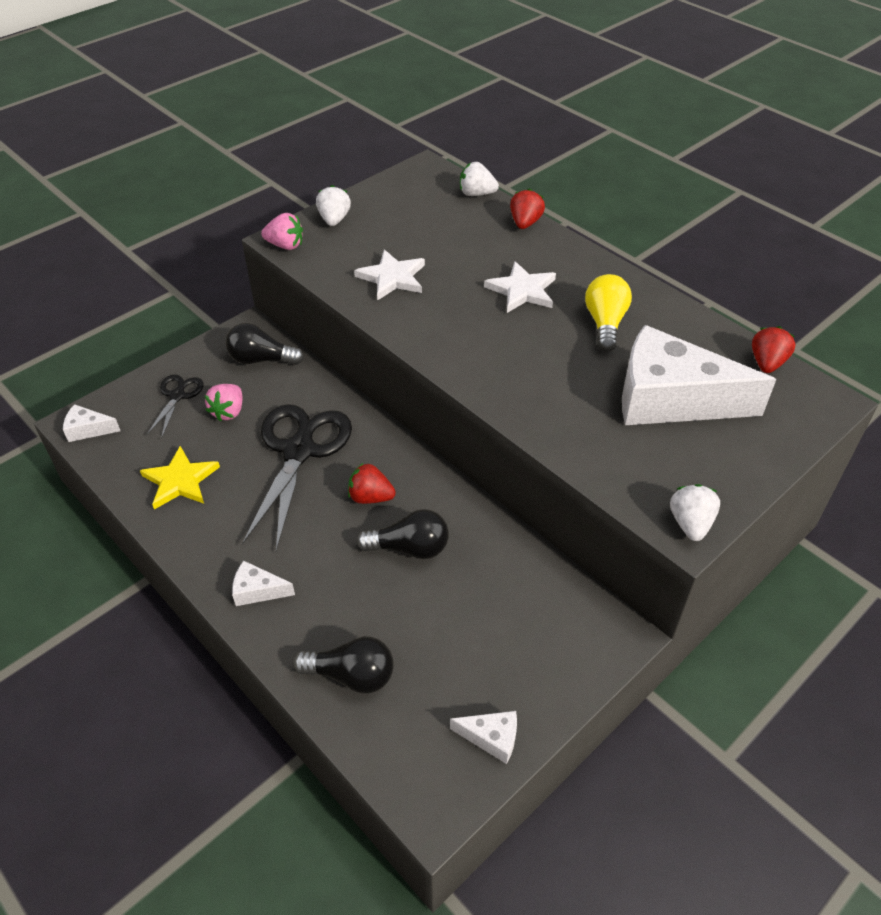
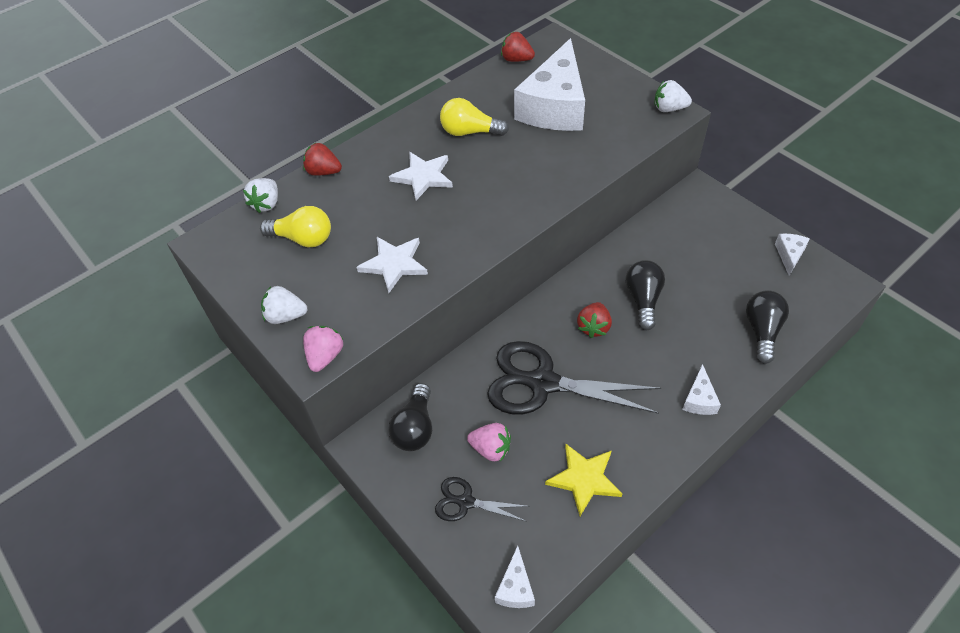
camera: 85 degrees left, 5 degrees up
(429, 220) = (303, 238): none -> yellow light bulb

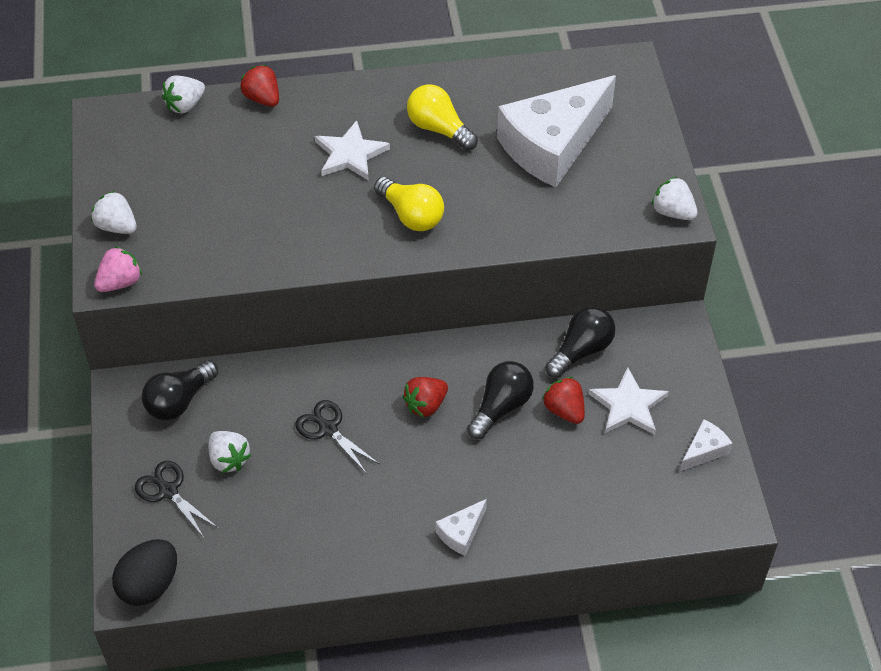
camera: 30 degrees right, 0 degrees up
(303, 238) = (189, 159): yellow light bulb -> yellow light bulb (411, 215)
(394, 264) = (248, 229): white star -> white star (628, 405)
(491, 449) = (229, 459): pink strawberry -> white strawberry
(515, 587) = (149, 585): white cheese -> black egg
(516, 59) = (565, 68): red strawberry -> red strawberry (564, 410)
(543, 383) = (328, 429): black scissors -> black scissors, size x0.50
(584, 479) = (286, 536): yellow star -> none
(762, 331) = (591, 508): black light bulb -> black light bulb (581, 350)

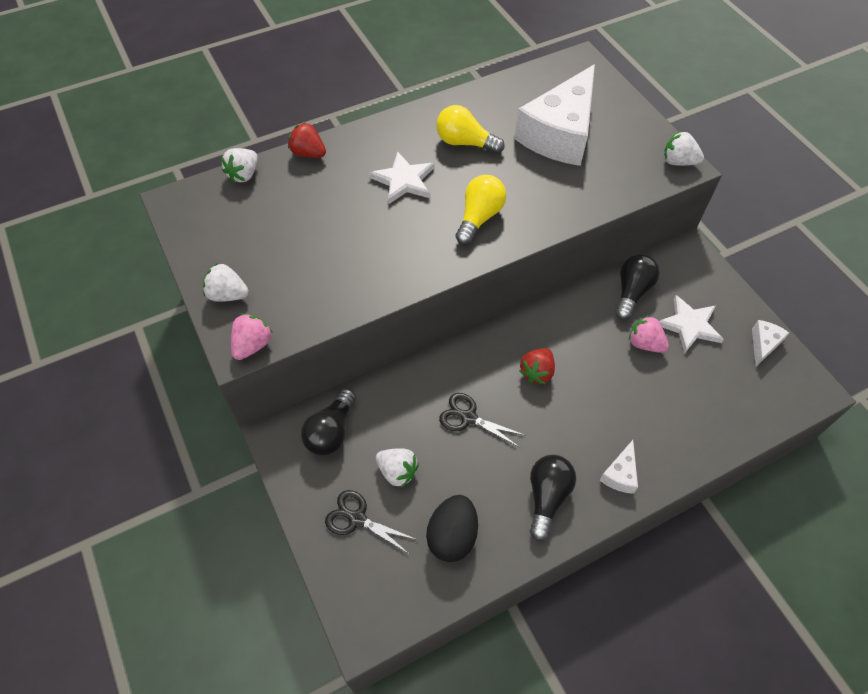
camera: 20 degrees left, 5 degrees up
(149, 585) = (379, 616): black egg -> black egg (452, 536)
(411, 215) = (479, 217): yellow light bulb -> yellow light bulb turned 90 degrees counterclockwise
(501, 407) = (596, 356): black light bulb -> black light bulb (547, 497)
(564, 410) = (644, 343): red strawberry -> pink strawberry

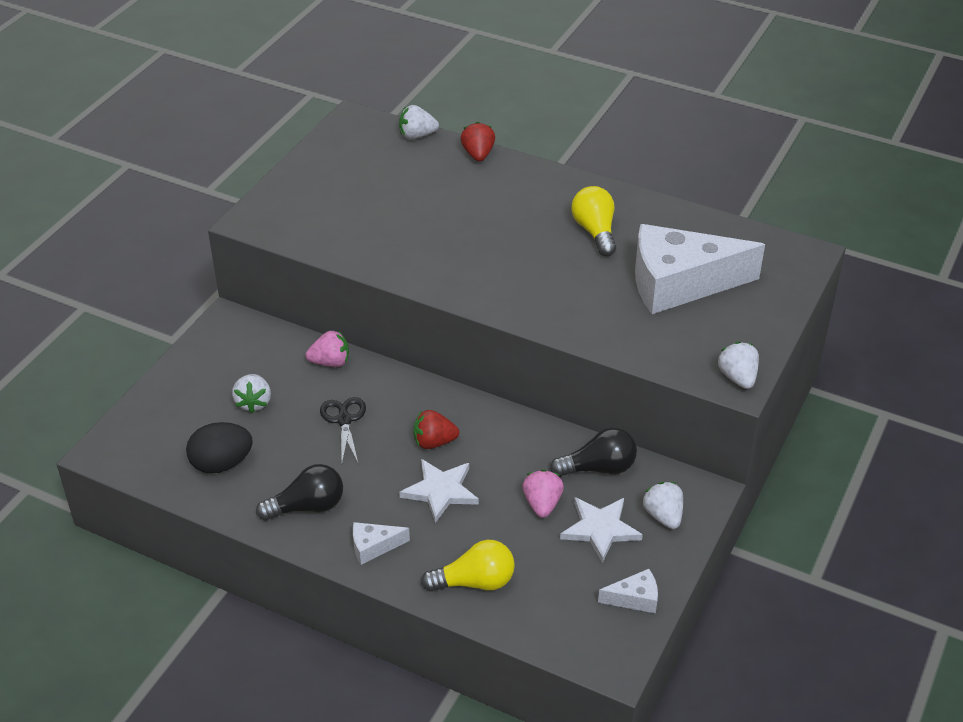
camera: 55 degrees right, 15 degrees down
(228, 294) = (291, 191): white strawberry -> white strawberry (663, 516)
(253, 345) = (257, 226): pink strawberry -> pink strawberry (330, 362)
(331, 432) = (257, 346): black light bulb -> none
(357, 519) = (192, 401): black scissors -> none
(403, 180) = (507, 219): white star -> white star (440, 491)
(479, 217) = (513, 280): yellow light bulb -> yellow light bulb (475, 582)

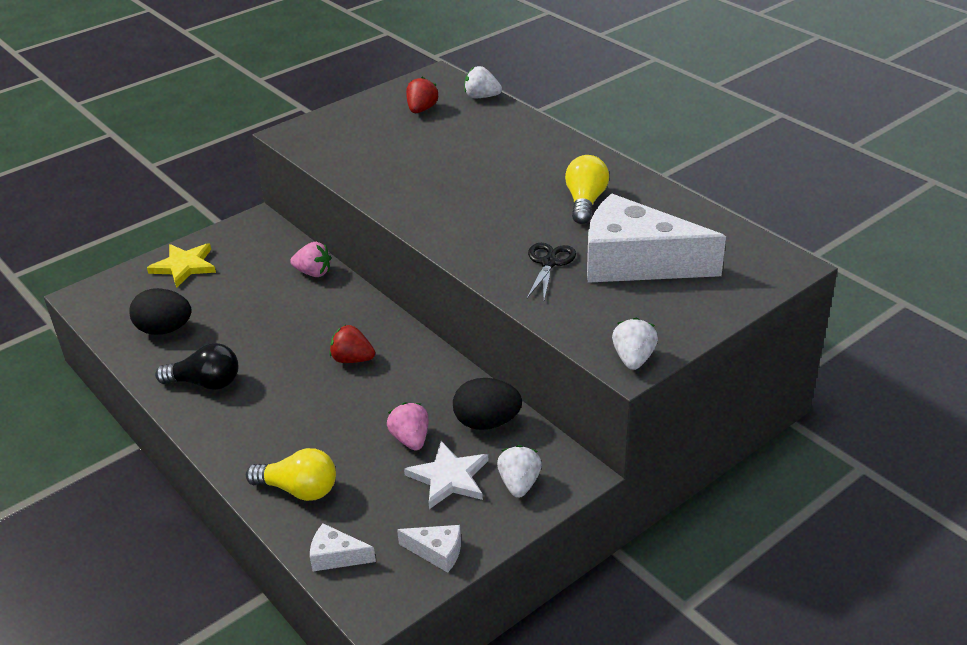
camera: 25 degrees right, 5 degrees down
(188, 390) = (184, 266): none -> yellow star
(254, 403) = (227, 289): white strawberry -> none
(344, 420) = (289, 321): black scissors -> black scissors (549, 263)
(373, 547) = (235, 432): white cheese -> white cheese (336, 556)
(440, 491) = (327, 402): white star -> none
(478, 154) = (524, 121): red strawberry -> red strawberry (421, 109)
(542, 504) = (410, 439): pink strawberry -> pink strawberry turned 45 degrees counterclockwise
(599, 468) = (487, 422): black light bulb -> black egg

